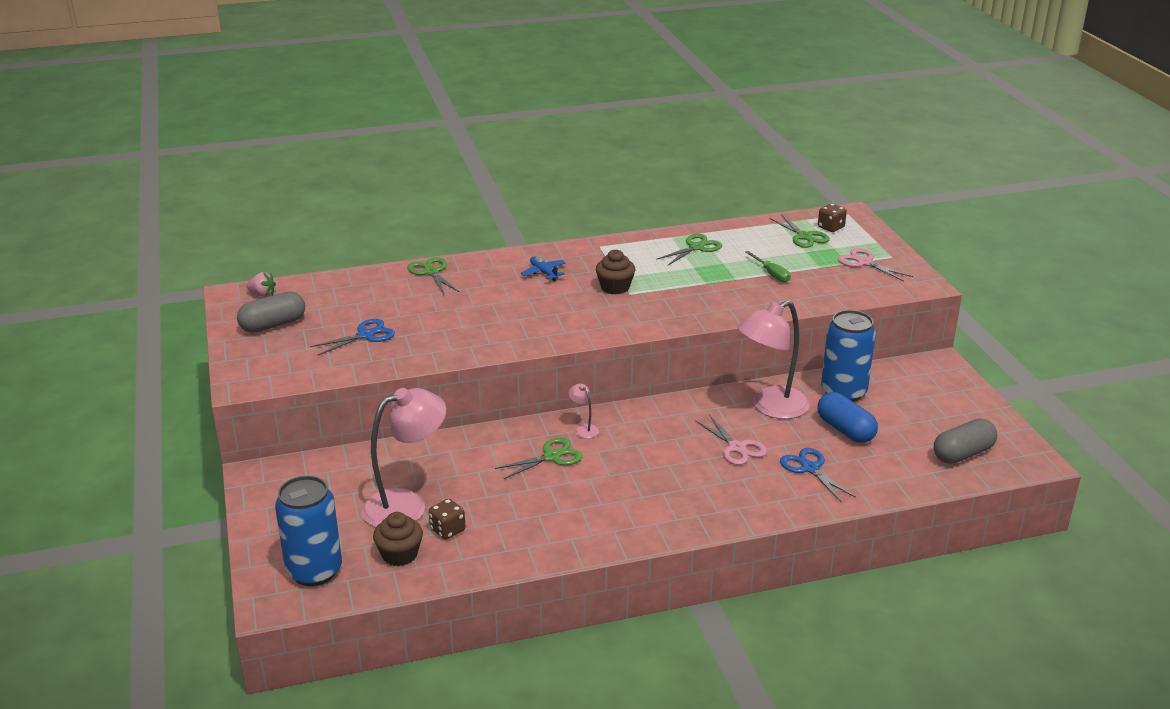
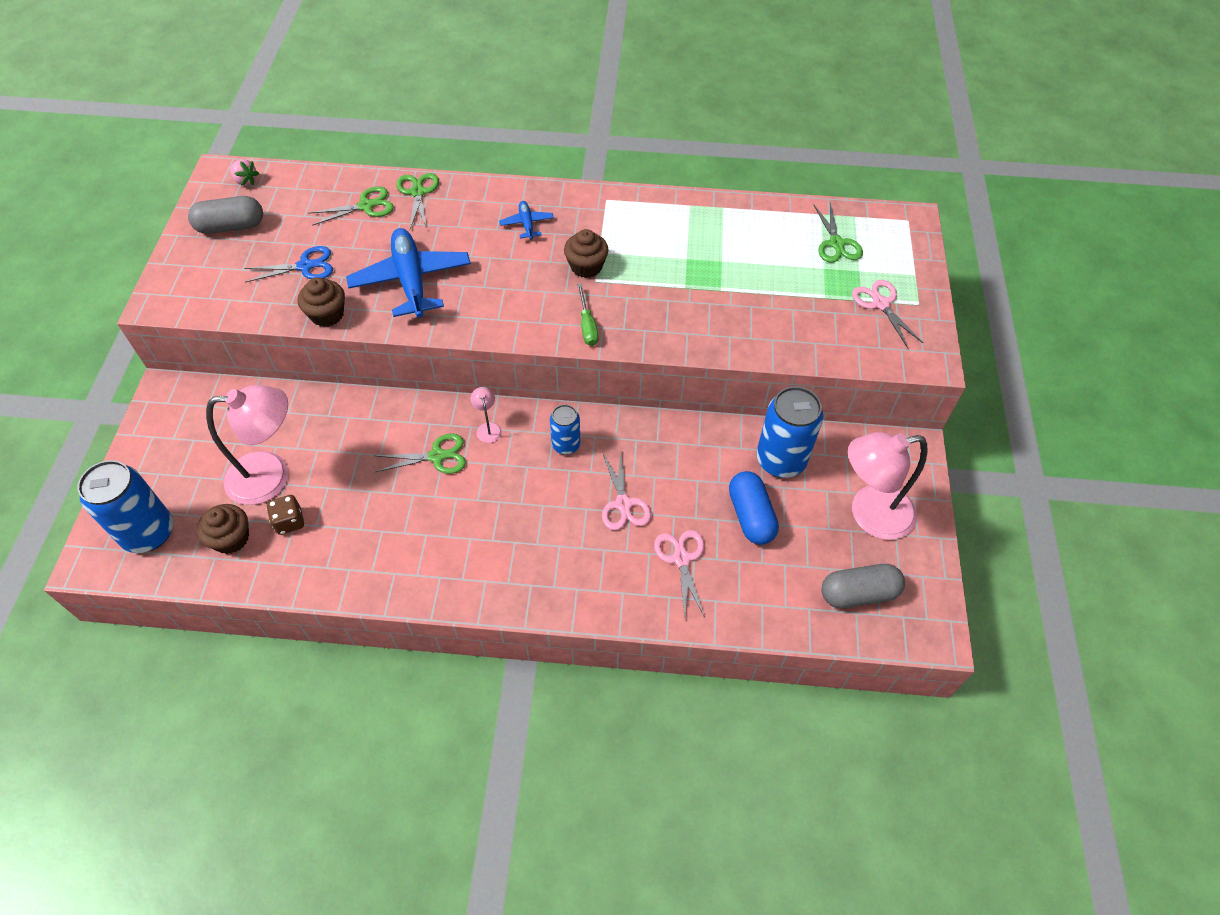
camera: 20 degrees right, 25 degrees up
(411, 360) = (327, 314): none -> brown cupcake
(470, 325) = (411, 281): none -> blue plane
(660, 424) = (566, 445): none -> blue can
(696, 247) = (707, 229): green scissors -> green scissors (366, 206)
(771, 274) = (764, 293): green screwdriver -> green screwdriver (587, 326)
(771, 407) = (691, 458): pink lamp -> pink lamp (869, 514)
(809, 468) = (681, 558): blue scissors -> pink scissors
(831, 227) = (875, 237): brown dice -> none

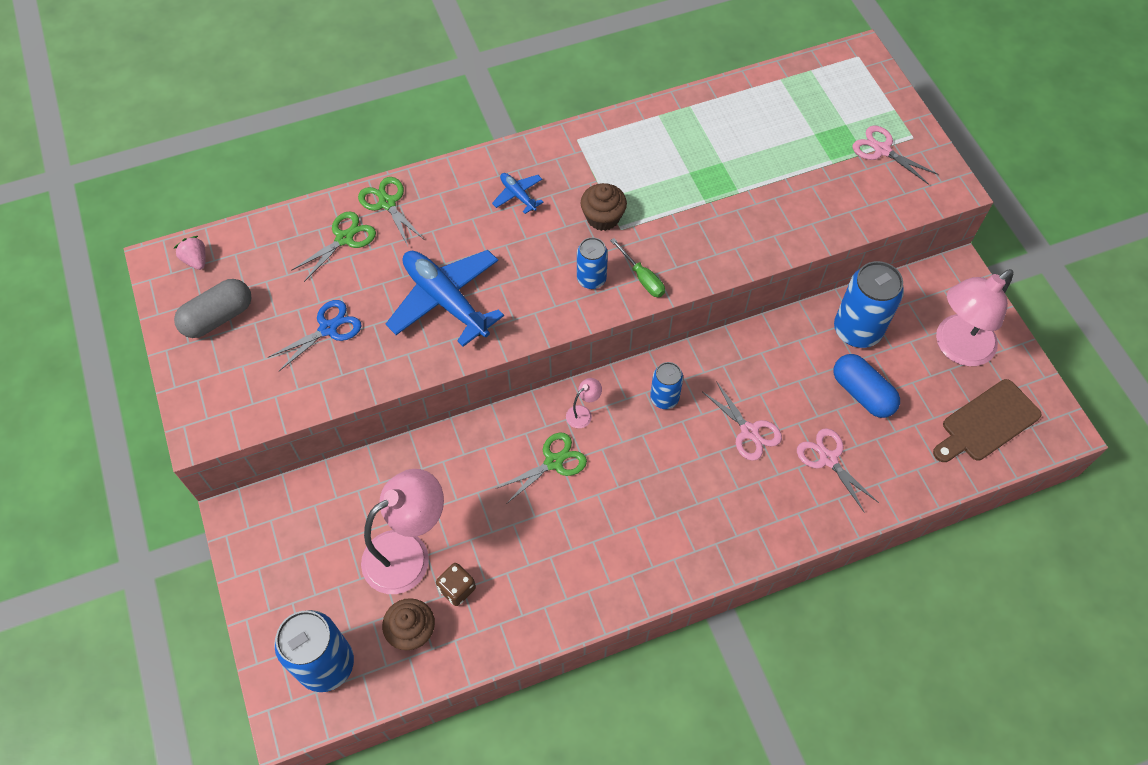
camera: 25 degrees left, 5 degrees up
(245, 181) = (196, 260): pink strawberry -> pink strawberry turned 135 degrees counterclockwise
(327, 314) = (387, 370): brown cupcake -> none
(488, 428) = (583, 413): pink lamp -> pink lamp turned 90 degrees clockwise
(543, 310) = (591, 279): none -> blue can
(836, 244) = (811, 104): green scissors -> none
(858, 593) = (986, 423): grey capsule -> brown cutting board

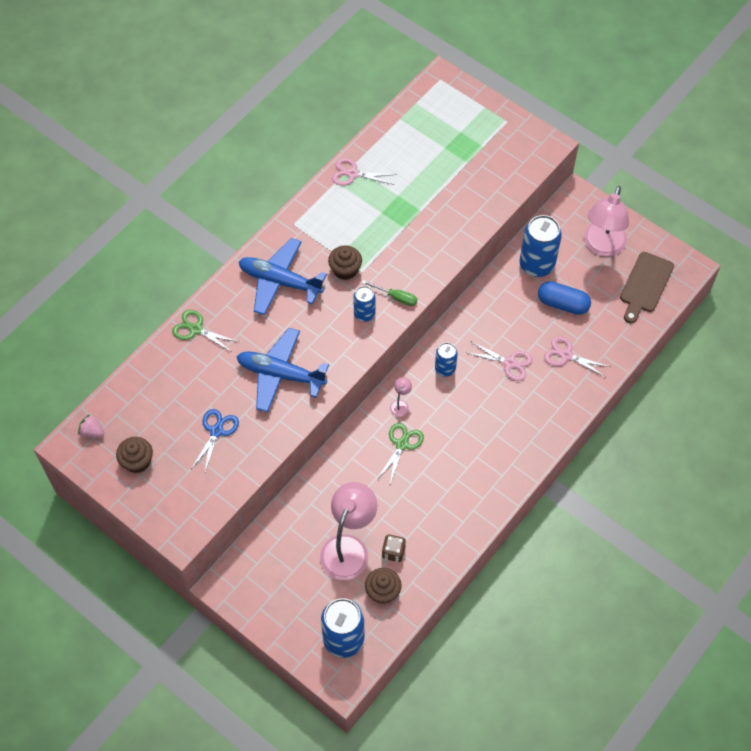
camera: 30 degrees left, 0 degrees up
(218, 317) = (137, 461): grey capsule -> brown cupcake
(344, 238) = (184, 367): green scissors -> none
(518, 195) = (280, 281): blue plane -> blue plane, size x2.15
(882, 150) = (493, 139): pink scissors -> pink scissors (352, 174)

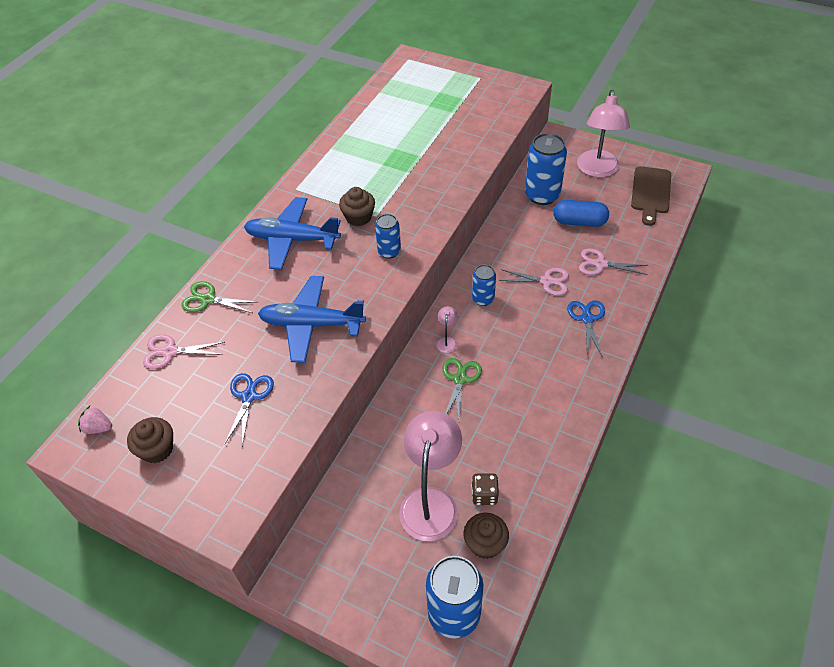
camera: 10 degrees left, 10 degrees down
(352, 174) = (345, 139): pink scissors -> pink scissors (170, 352)
(396, 297) = (418, 231): green screwdriver -> none
(533, 410) = (587, 319): none -> blue scissors

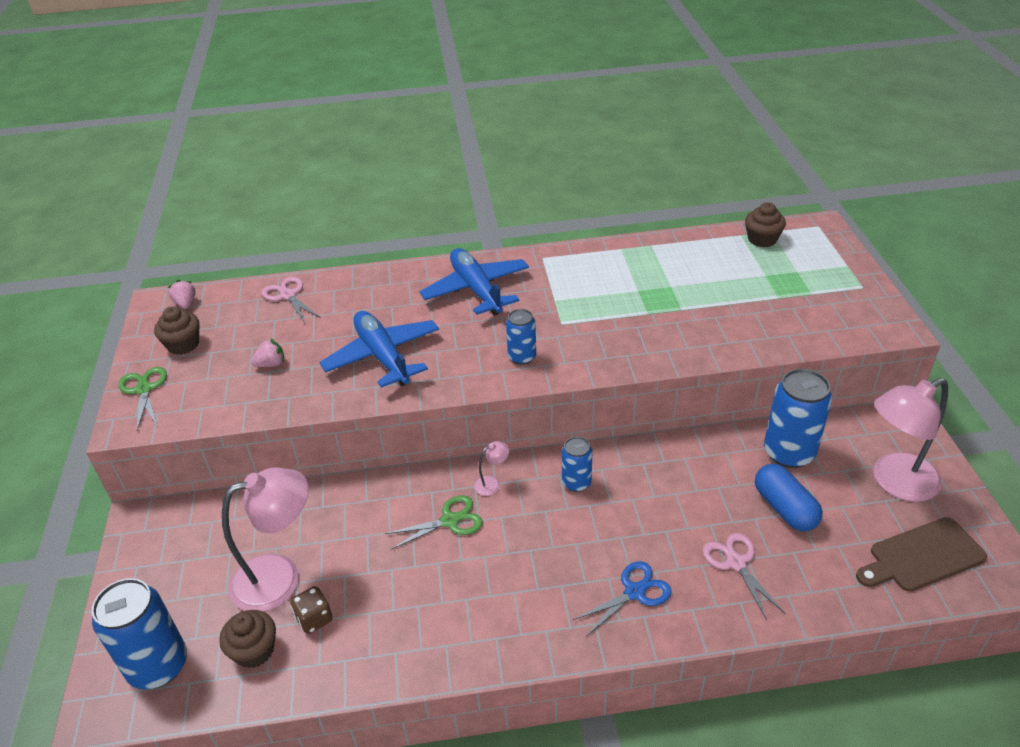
camera: 55 degrees right, 10 degrees down
(208, 299) = (361, 283): green scissors -> green scissors (144, 389)
(249, 396) = (271, 364): blue scissors -> pink strawberry
(358, 217) = (547, 314): brown cupcake -> brown cupcake (762, 239)
(546, 281) = (656, 524): pink scissors -> none

